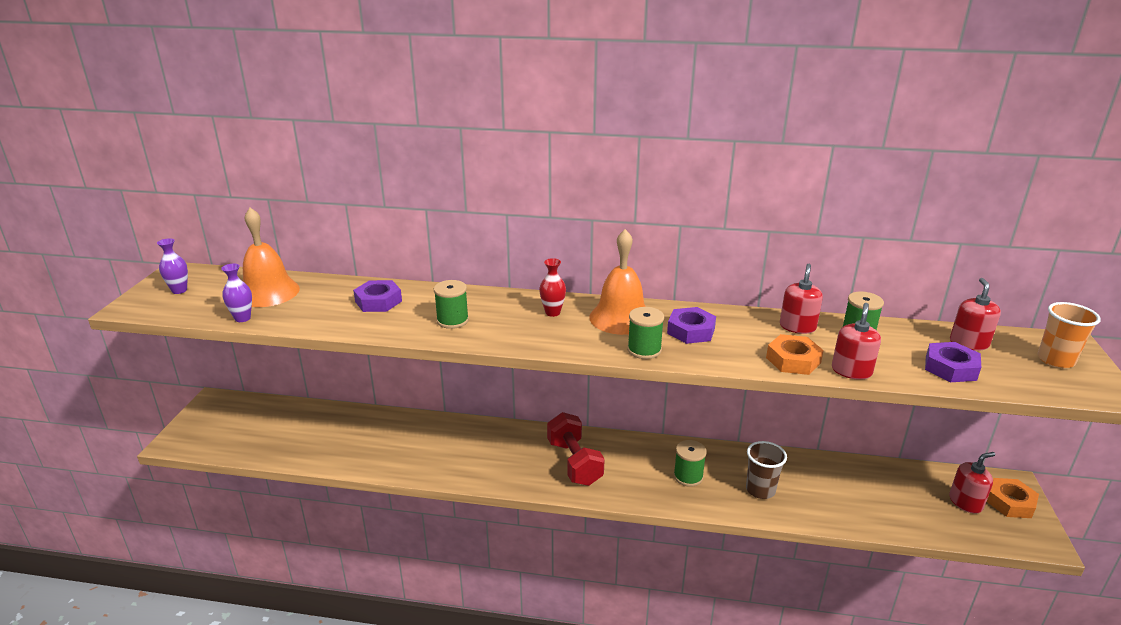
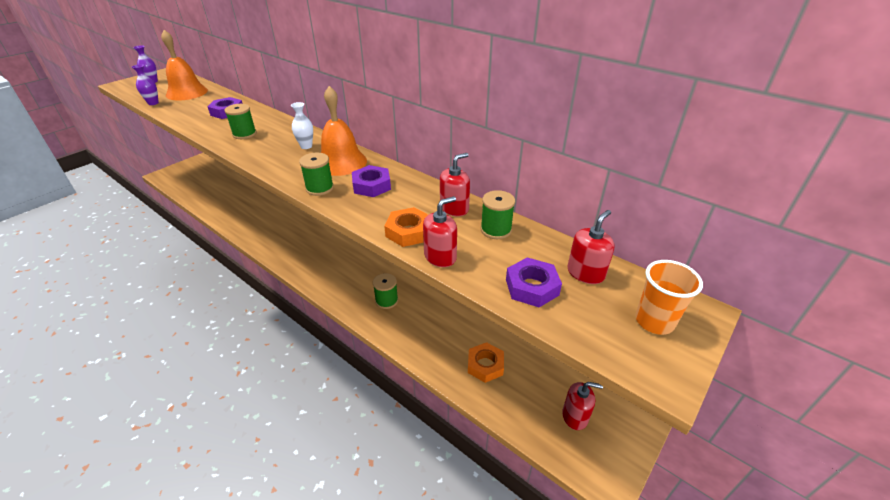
camera: 30 degrees right, 10 degrees up
(552, 312) = (306, 146): red vase -> white vase
(574, 463) = (329, 262): red dumbbell -> none
(760, 490) = (423, 331): brown cup -> none
(1010, 502) = (617, 436): orange nut -> orange nut (485, 365)

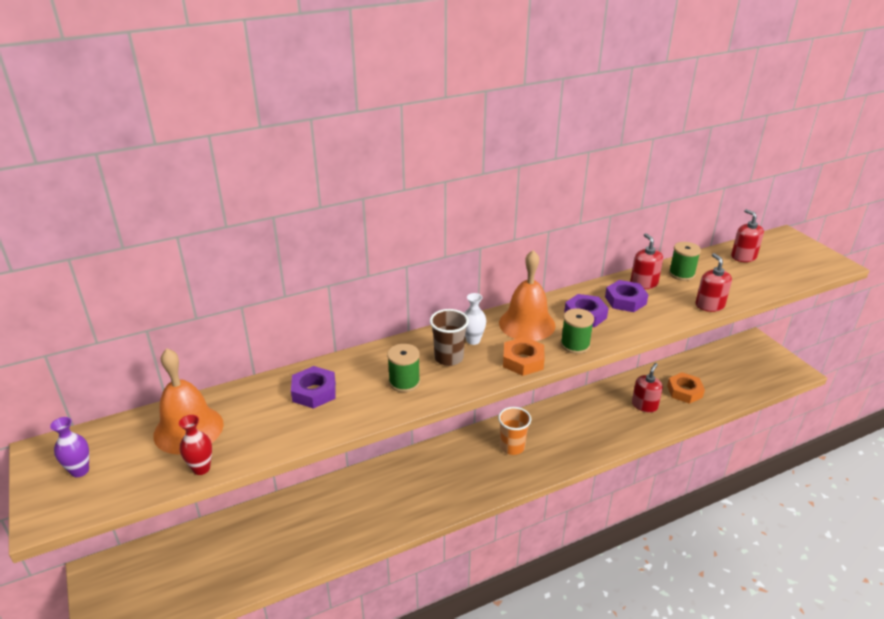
camera: 65 degrees left, 5 degrees down
(153, 103) = (201, 468): purple vase -> red vase
(279, 142) = (448, 358): none -> brown cup
(386, 300) = (581, 428): green spool -> none
(408, 232) = (670, 311): orange nut -> orange nut (523, 361)
(532, 287) = (754, 279): purple nut -> purple nut (625, 300)
(575, 416) = (744, 365): red soap dispenser -> red soap dispenser (644, 405)
(654, 321) = (793, 251): orange cup -> orange cup (512, 447)

